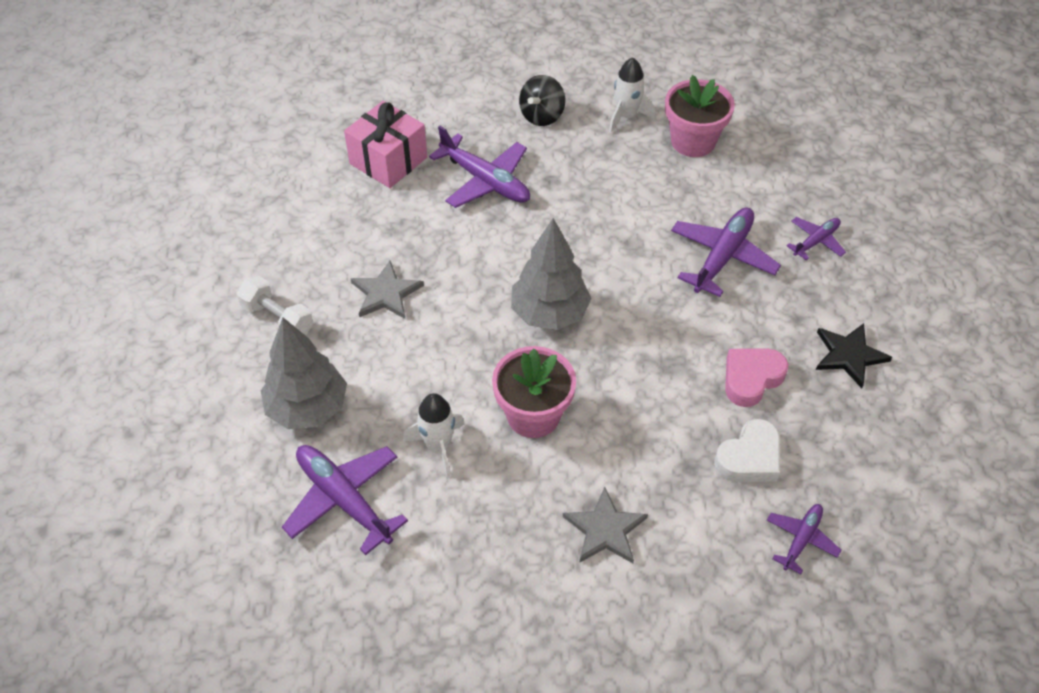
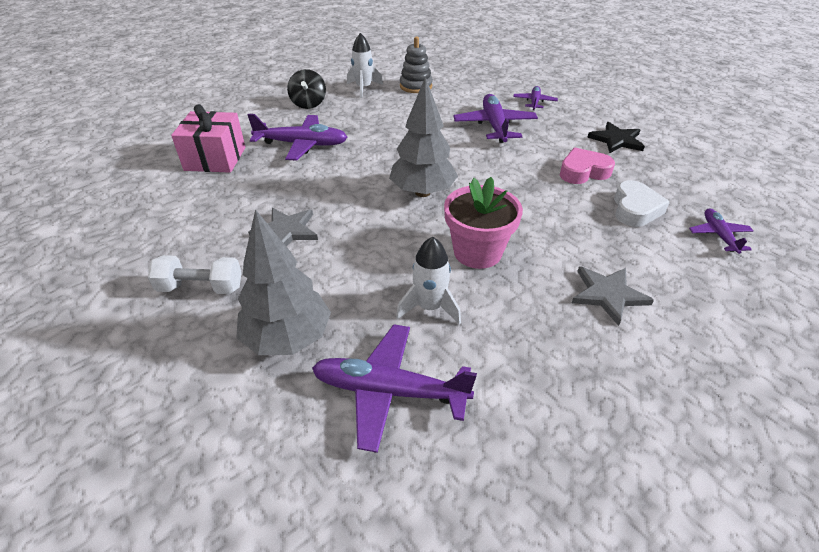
camera: 35 degrees left, 10 degrees down
(693, 141) = (416, 86): pink flower pot -> grey stacking toy
(751, 379) = (583, 172): pink heart -> pink heart turned 60 degrees clockwise

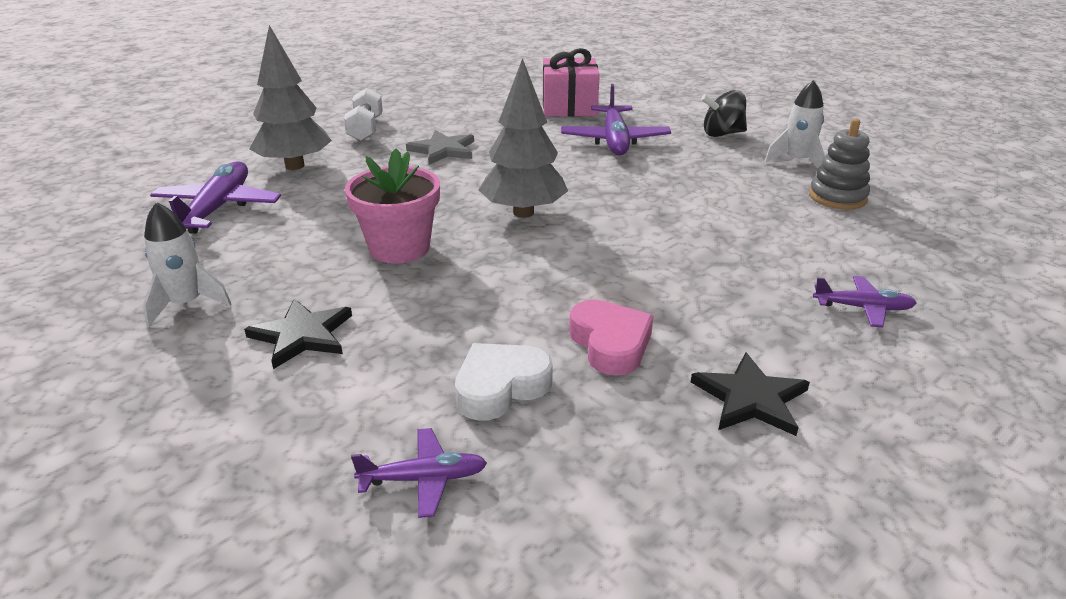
camera: 85 degrees right, 10 degrees down
(429, 307) = (314, 222): white rocket -> white rocket (186, 304)
(494, 126) = (735, 264): purple plane -> none
(608, 295) = (302, 335): grey star -> black star
(635, 209) = (500, 387): white heart -> white heart turned 135 degrees clockwise

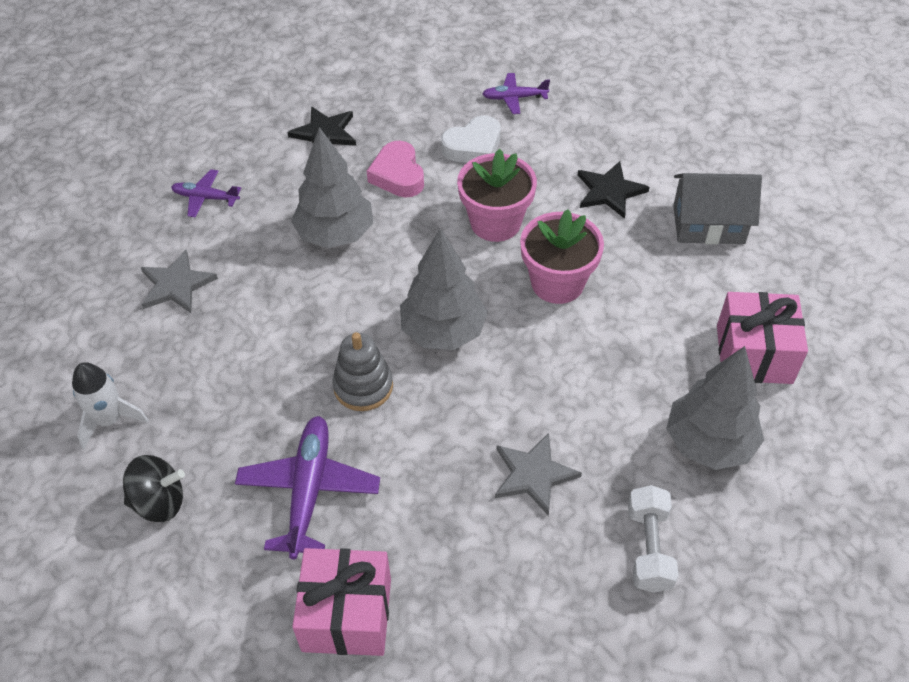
camera: 175 degrees left, 20 degrees up
(186, 304) = (708, 224): white rocket -> grey house
(217, 209) = (754, 354): purple plane -> pink gift
(467, 296) = (495, 222): none -> pink flower pot
(668, 278) = (335, 234): none -> grey tree
(820, 233) = (176, 285): none -> grey star
(837, 197) = (118, 342): grey stacking toy -> grey stacking toy (363, 386)

